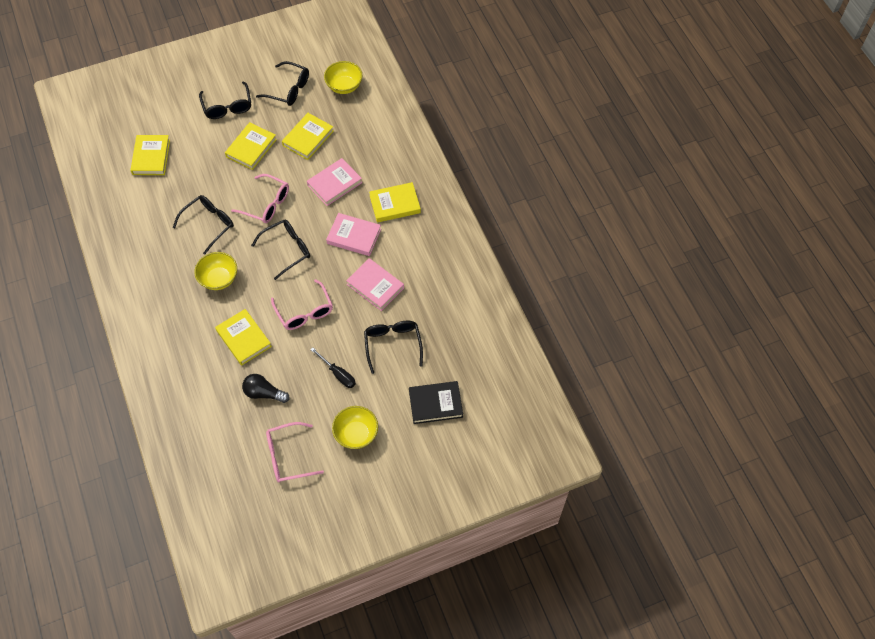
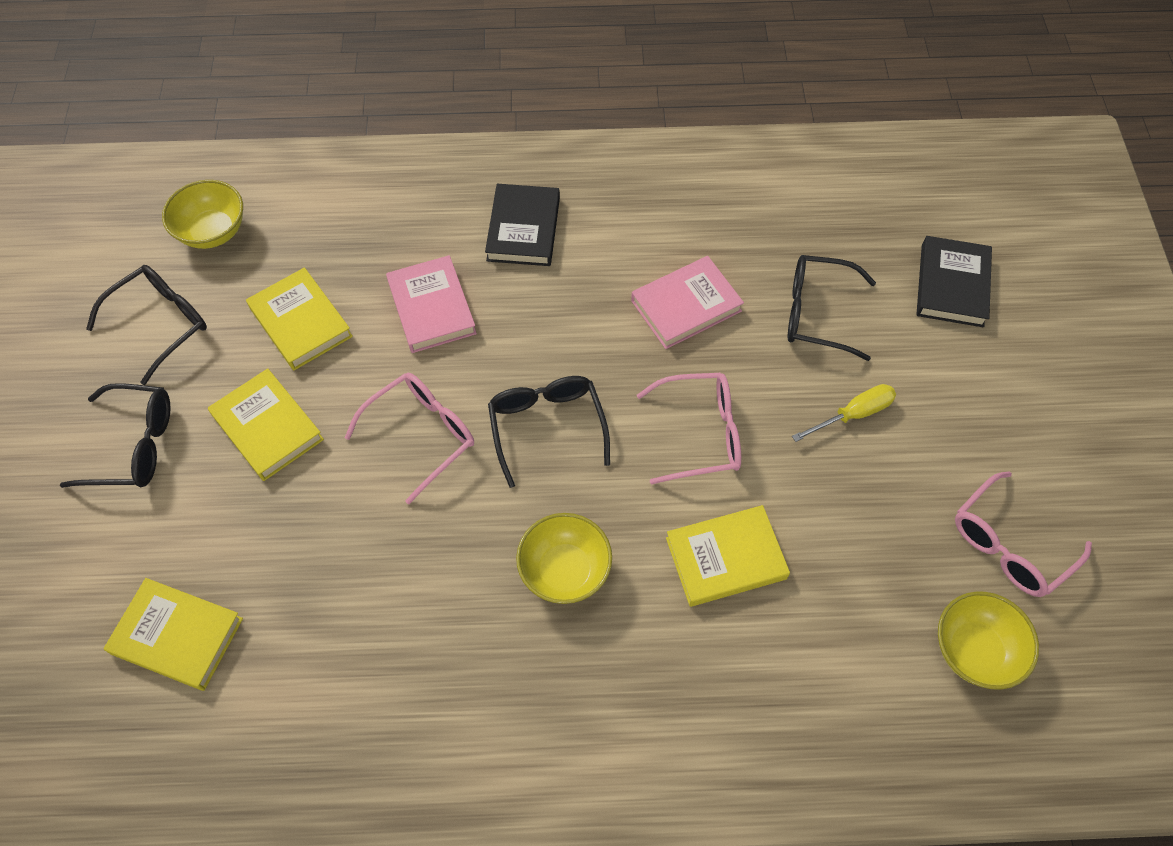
camera: 70 degrees left, 0 degrees up
(209, 224) = (420, 557): black glasses -> none
(264, 393) = (861, 552): black light bulb -> none
(288, 456) = (1010, 544): pink glasses -> pink glasses turned 45 degrees clockwise
(338, 374) = (853, 414): black screwdriver -> yellow screwdriver
(354, 236) = (565, 309): pink book -> none
(356, 434) = (985, 419): yellow bowl -> yellow bowl (974, 650)
(395, 204) = (523, 229): yellow book -> black book

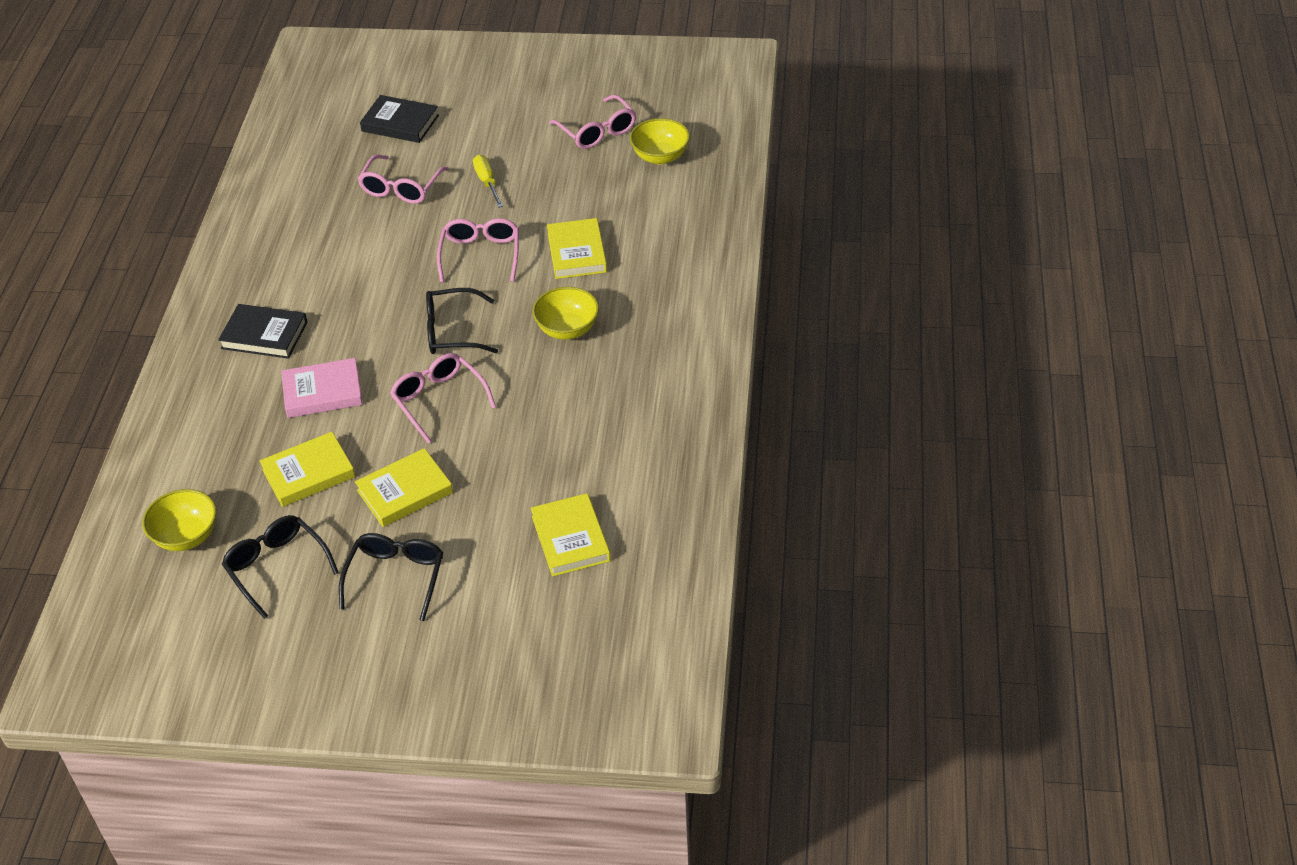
camera: 80 degrees left, 15 degrees down
(177, 636) = (571, 538): yellow book -> yellow book turned 45 degrees counterclockwise
(686, 306) = (371, 252): pink book -> none
(817, 313) = (401, 188): black glasses -> pink glasses

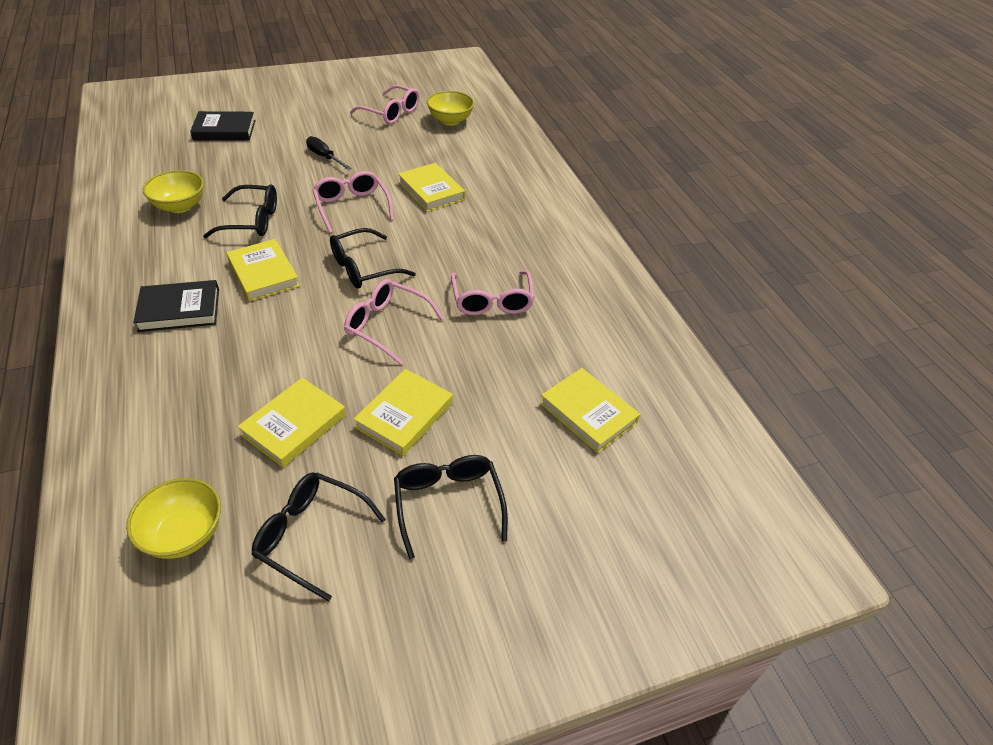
camera: 30 degrees left, 0 degrees up
(323, 392) = (268, 346): pink book -> none
(355, 315) = (263, 274): none -> yellow book
(373, 250) = (251, 221): none -> black glasses
(401, 188) = (251, 173): pink glasses -> pink glasses (492, 301)
(487, 182) = (324, 157): yellow screwdriver -> black screwdriver
(567, 329) = (462, 245): yellow bowl -> yellow bowl (180, 206)

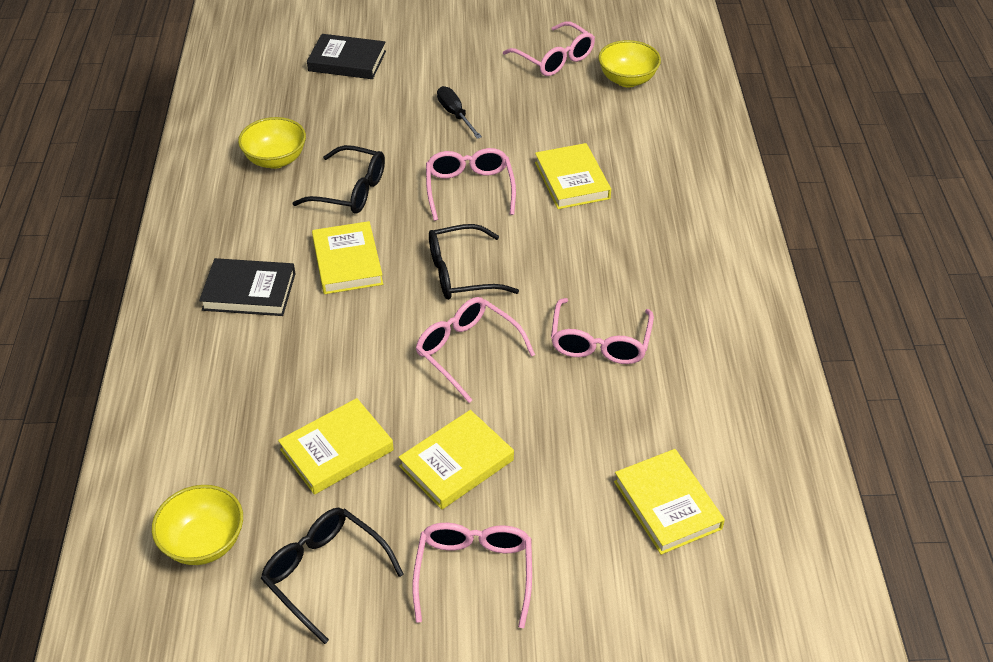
camera: 20 degrees right, 0 degrees up
(448, 504) = (474, 573): black glasses -> pink glasses

